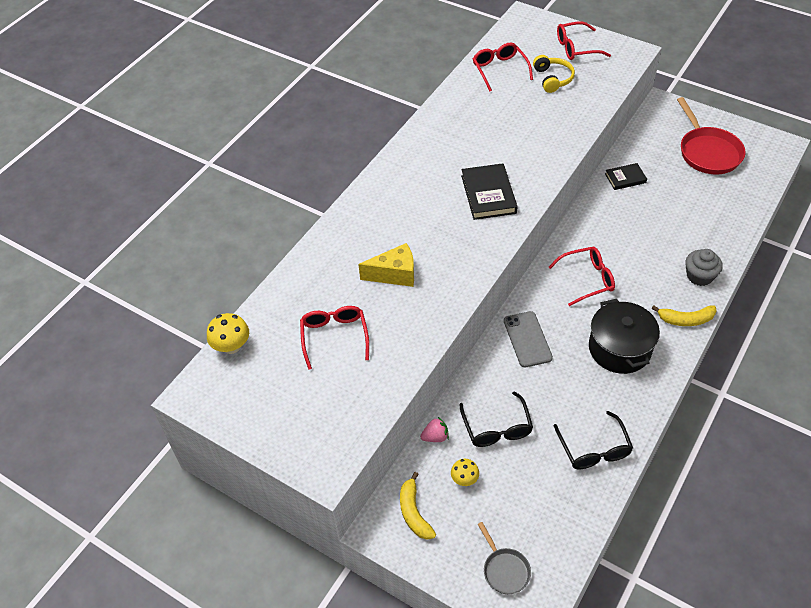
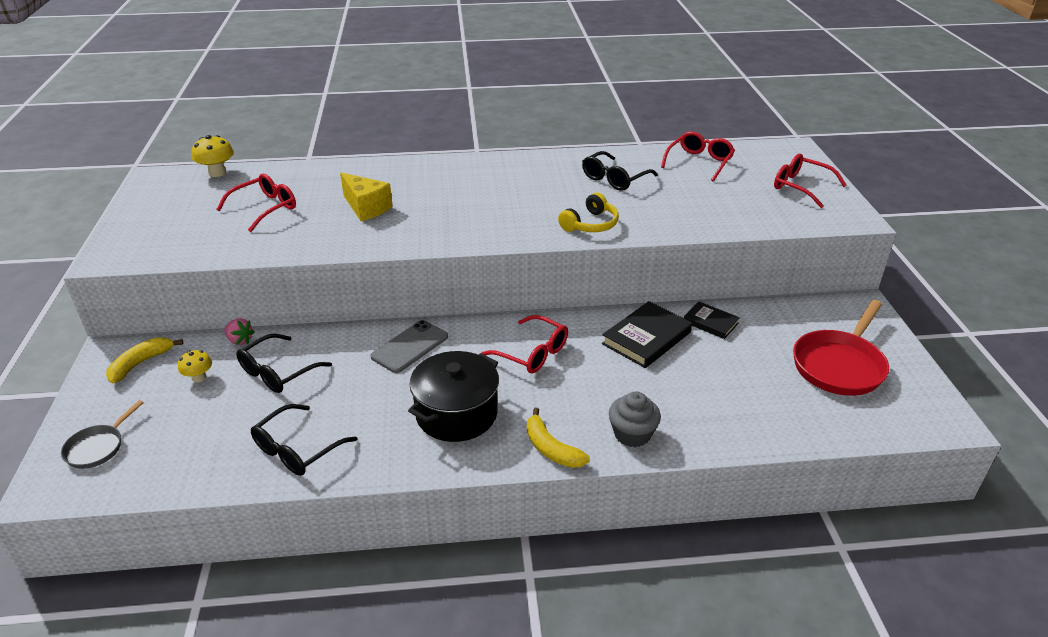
camera: 50 degrees right, 15 degrees down
(481, 122) = (615, 178): none -> black glasses
(488, 194) = (523, 215): black book -> black book (646, 338)
(553, 79) = (733, 191): yellow headphones -> yellow headphones (590, 224)

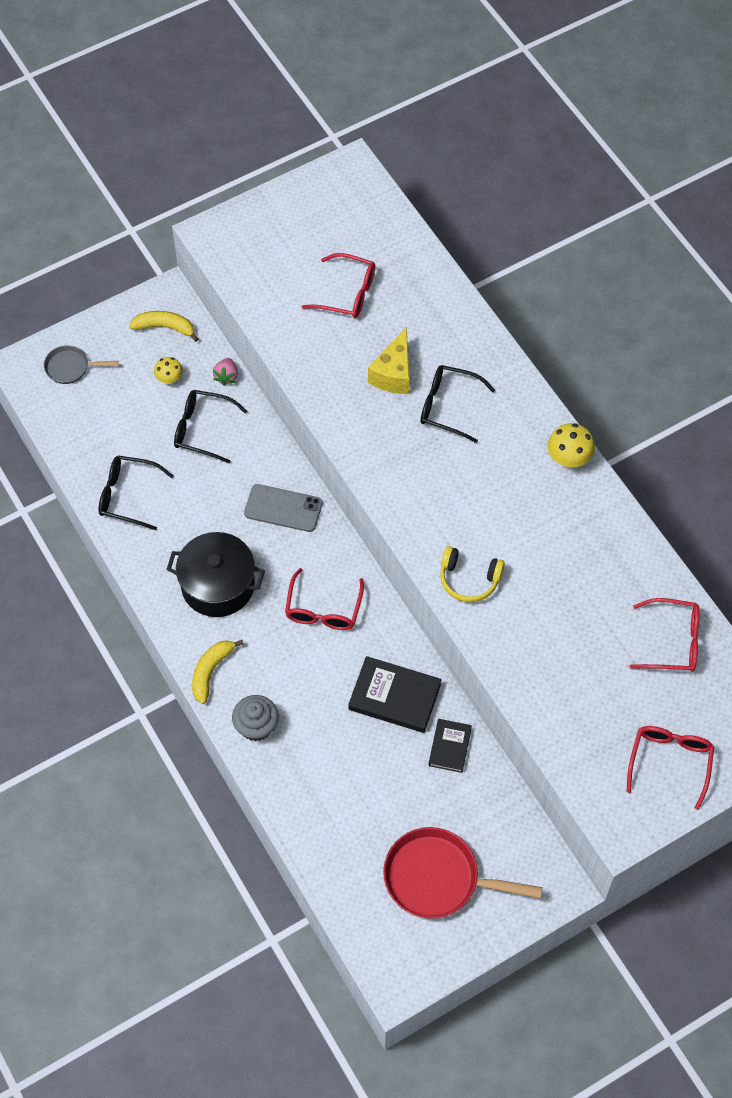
camera: 65 degrees right, 25 degrees up
(217, 173) = (388, 212): yellow mushroom -> yellow mushroom (568, 458)
(615, 178) = (581, 568): black glasses -> black glasses (449, 407)

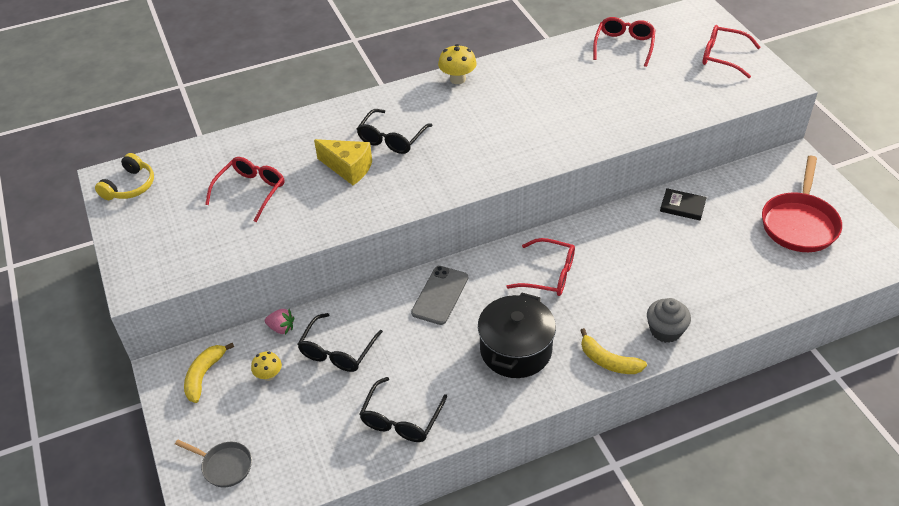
camera: 80 degrees left, 15 degrees down
(70, 367) = (224, 466): grey pan -> grey pan turned 75 degrees counterclockwise
(394, 697) = (637, 235): black book -> none
(469, 579) = (562, 141): yellow headphones -> yellow headphones (130, 186)

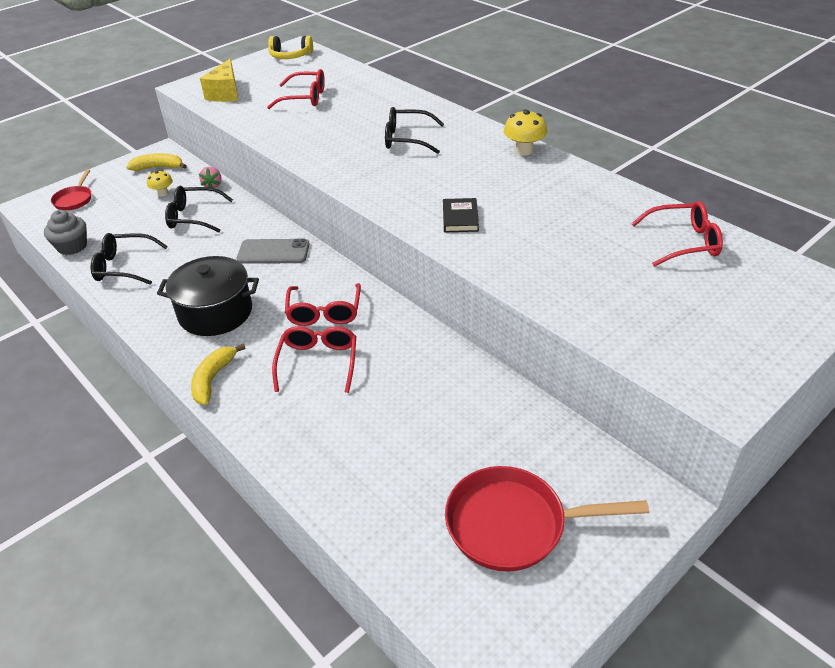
camera: 70 degrees right, 5 degrees down
(224, 466) = (74, 199): grey pan -> red pan
(348, 168) = (354, 129): yellow cheese -> yellow cheese (225, 93)
(665, 330) = (268, 416): grey cupcake -> grey cupcake (72, 246)
(682, 206) = (484, 396): black book -> black book (460, 218)
(723, 57) = (739, 331): red glasses -> red glasses (318, 363)

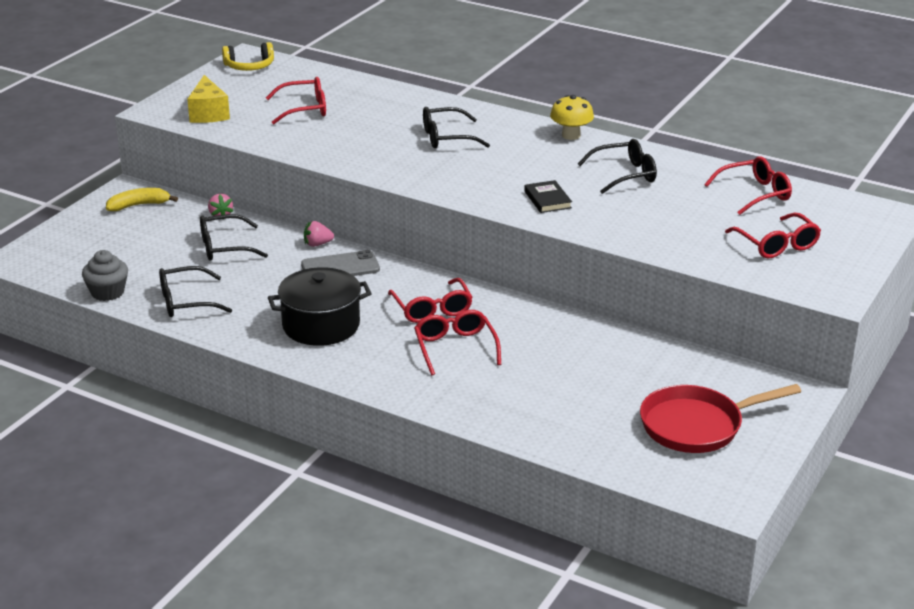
camera: 20 degrees left, 10 degrees down
(74, 199) = (65, 249): red pan -> none
(163, 193) = (168, 230): yellow mushroom -> none
(213, 379) = (363, 376): yellow banana -> none
(270, 225) = (317, 244): none -> pink strawberry
(553, 200) = (624, 175): none -> black glasses
(680, 312) = (776, 244): none -> red glasses

